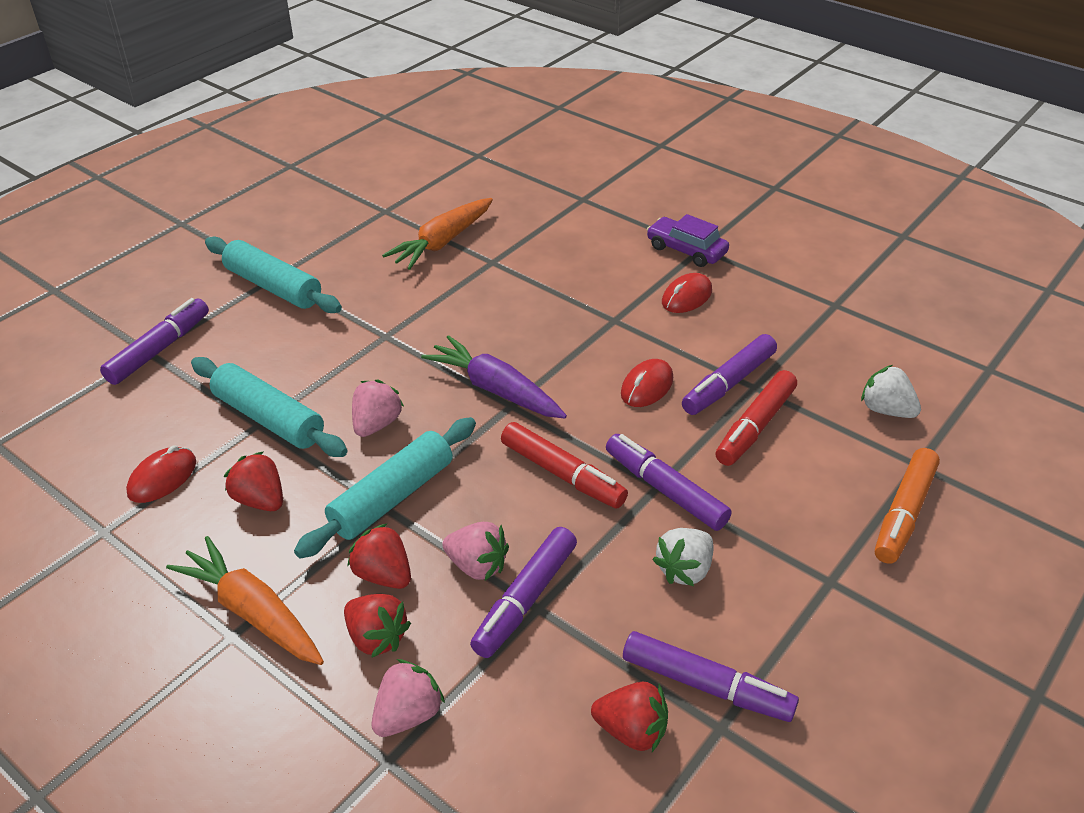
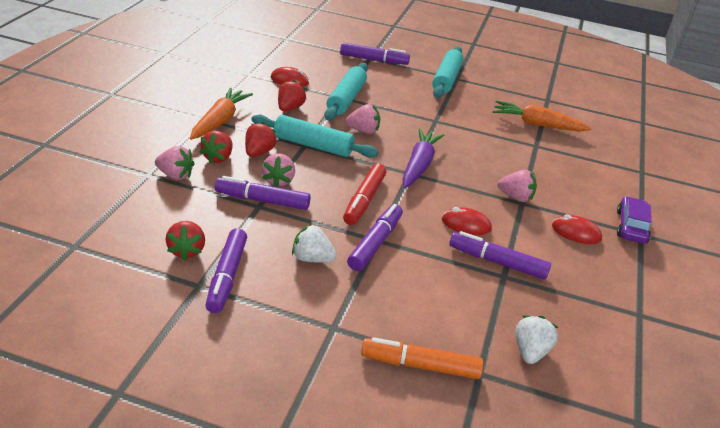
camera: 65 degrees right, 5 degrees down
(601, 321) = (515, 197): none -> pink strawberry
(755, 426) = (461, 279): red marker -> none

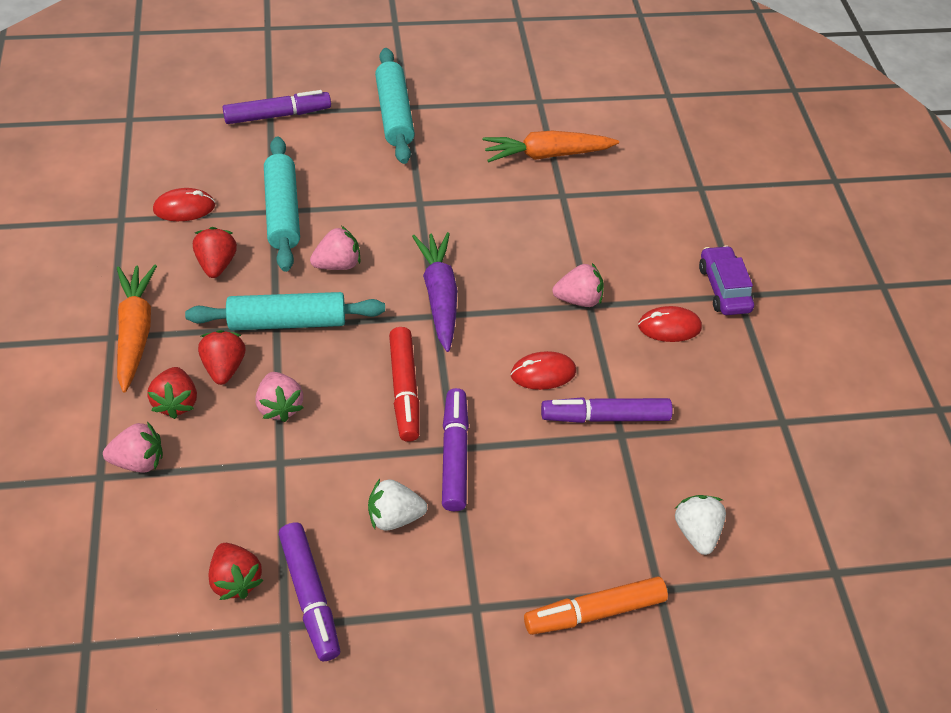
camera: 25 degrees left, 15 degrees up
(262, 200) = (279, 451): purple marker -> none

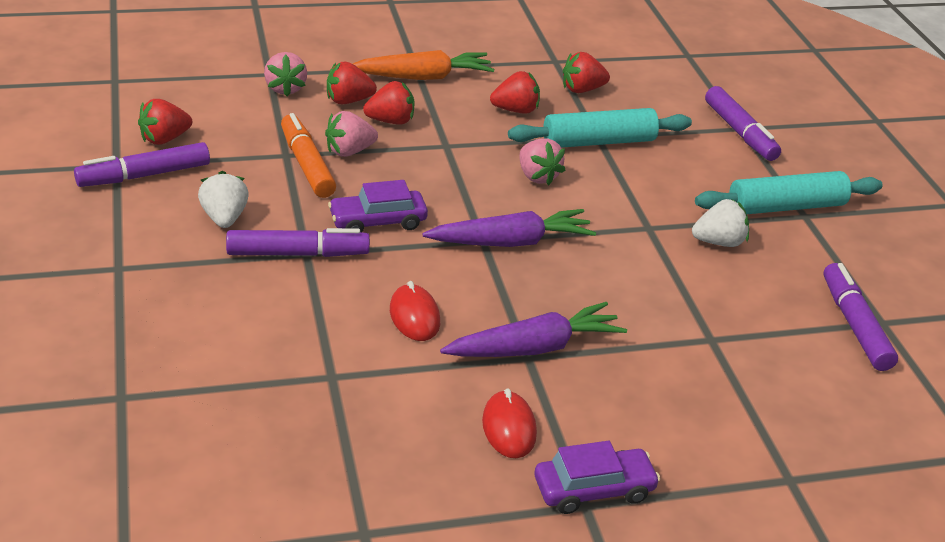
camera: 85 degrees right, 15 degrees down
(184, 208) = (582, 90): red mouse -> red strawberry
(287, 322) = (452, 151): turquoise rolling pin -> none
(404, 390) = (378, 221): red marker -> purple car
(546, 155) = (779, 326): orange carrot -> none
(578, 299) = (535, 347): pink strawberry -> purple carrot
(594, 612) = (101, 346): orange marker -> orange marker (307, 164)
(605, 417) = (356, 363): purple marker -> purple marker (854, 325)
(696, 532) = (193, 432): white strawberry -> white strawberry (719, 242)

